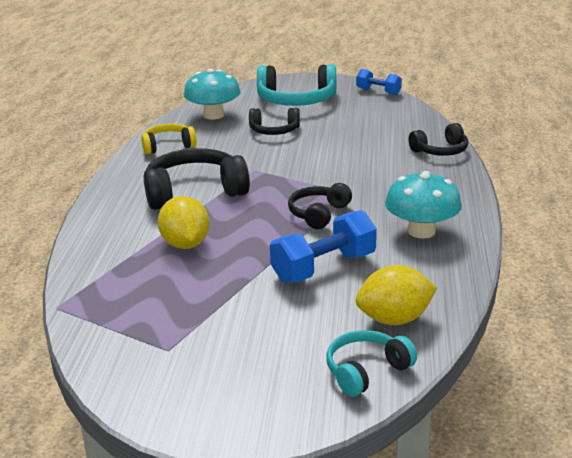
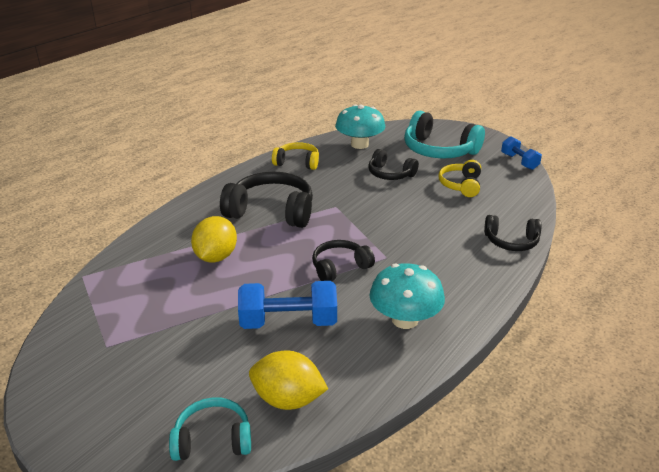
camera: 30 degrees right, 5 degrees up
(349, 122) = (461, 185): none -> yellow headphones

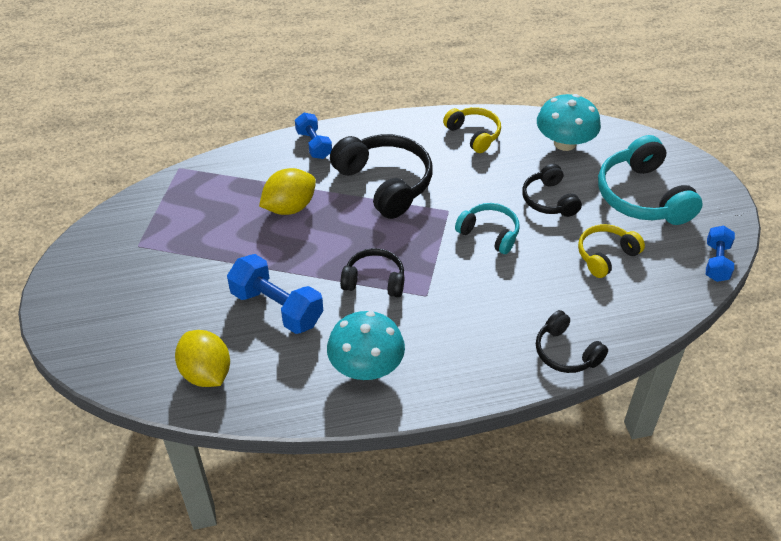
camera: 40 degrees right, 15 degrees up
(187, 213) = (314, 144): none -> blue dumbbell
(213, 439) = (130, 368): turquoise headphones -> turquoise headphones (489, 233)

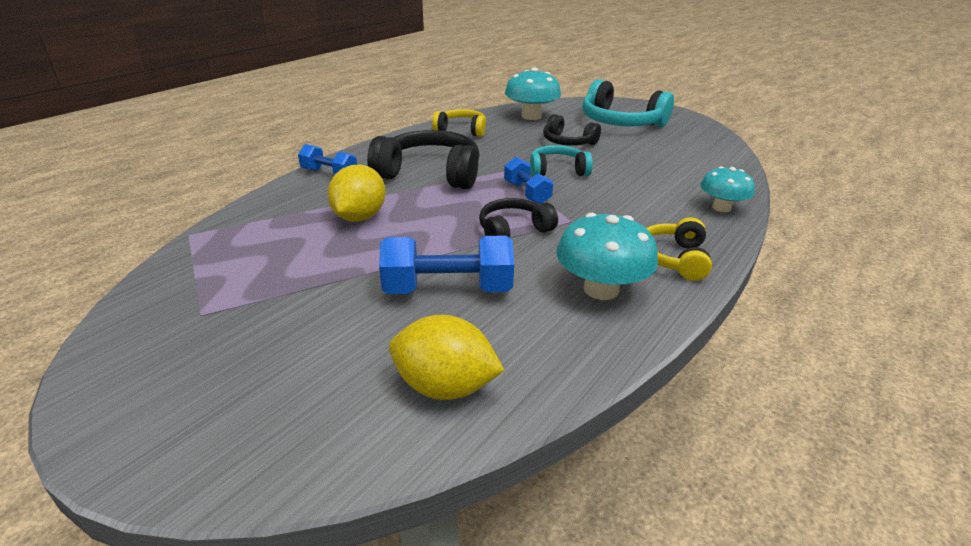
camera: 40 degrees left, 15 degrees down
(566, 352) = (721, 207): black headphones -> turquoise mushroom
(606, 256) = (651, 153): yellow headphones -> yellow headphones (674, 259)
(716, 262) = (713, 133): blue dumbbell -> blue dumbbell (527, 193)

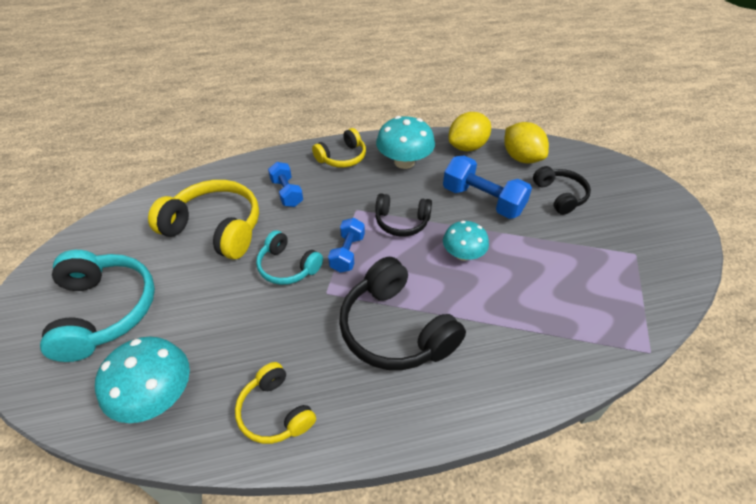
camera: 140 degrees left, 15 degrees up
(329, 174) = (492, 392): blue dumbbell -> blue dumbbell (287, 193)
(359, 217) = (498, 297): yellow lemon -> yellow lemon (467, 147)
(568, 142) = (212, 306): black headphones -> black headphones (560, 195)
(650, 167) = (215, 228): none -> yellow headphones
(721, 207) = (252, 170): turquoise mushroom -> turquoise mushroom (463, 254)

